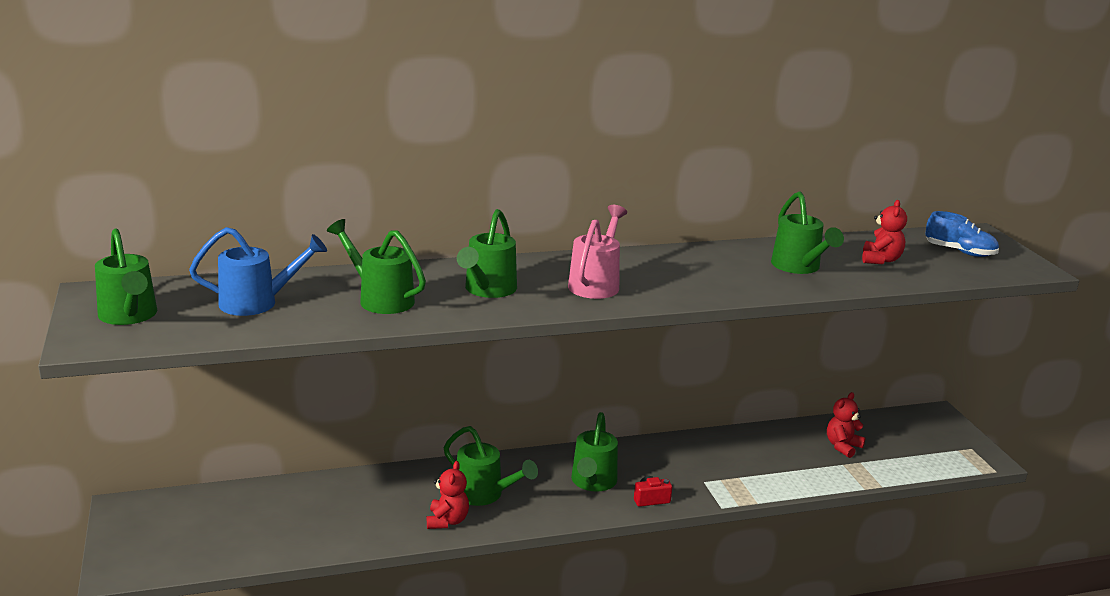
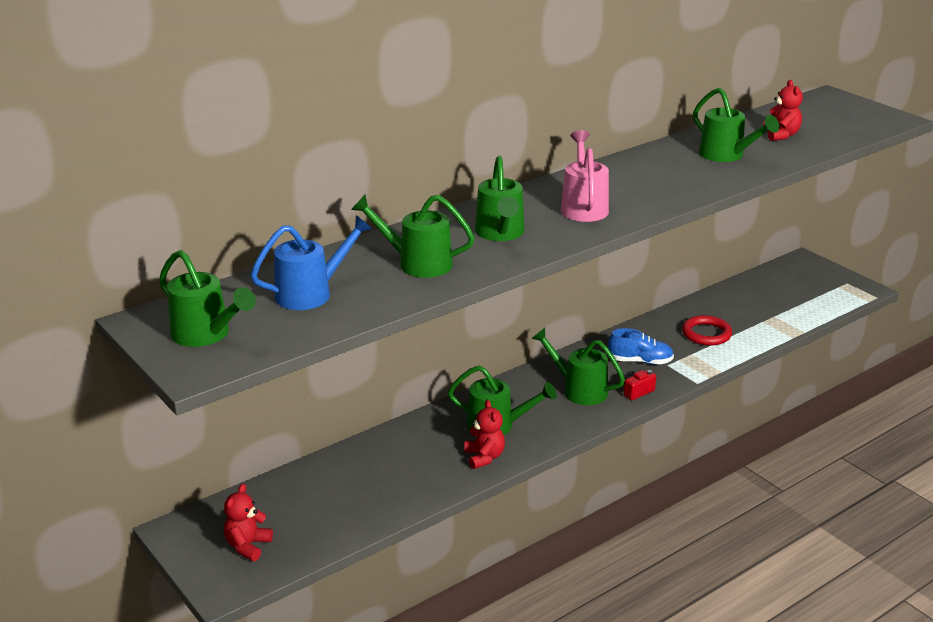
camera: 20 degrees left, 5 degrees up
(592, 482) = (579, 390): green watering can -> green watering can turned 135 degrees clockwise
(770, 461) = (706, 334): none -> red ring
(842, 446) = (752, 306): red teddy bear -> red teddy bear (248, 546)
(960, 252) = (831, 115): blue shoe -> blue shoe (640, 361)

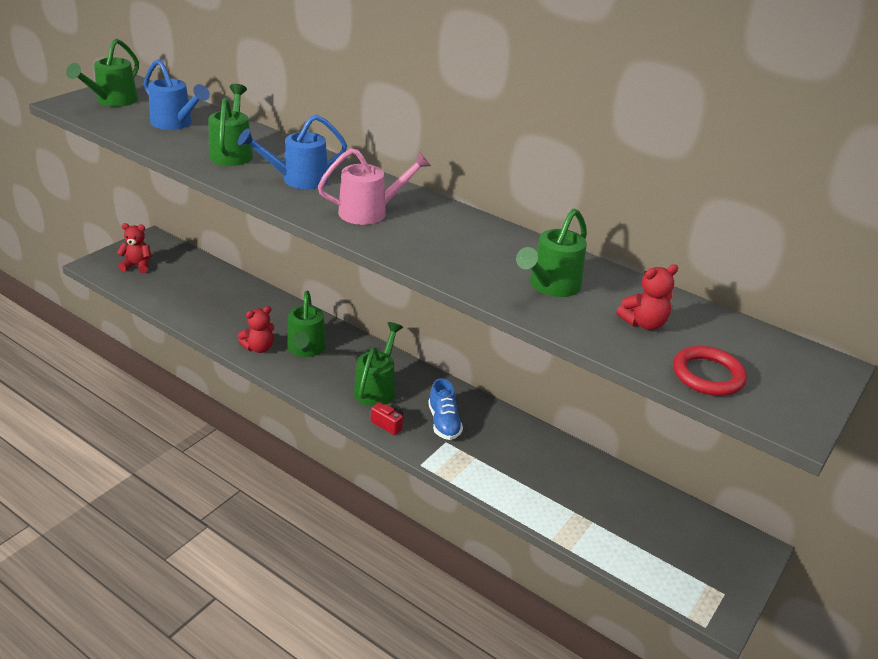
camera: 70 degrees right, 5 degrees up
(500, 233) = (298, 179): green watering can -> blue watering can
(706, 334) = (521, 467): red ring -> red ring (707, 375)

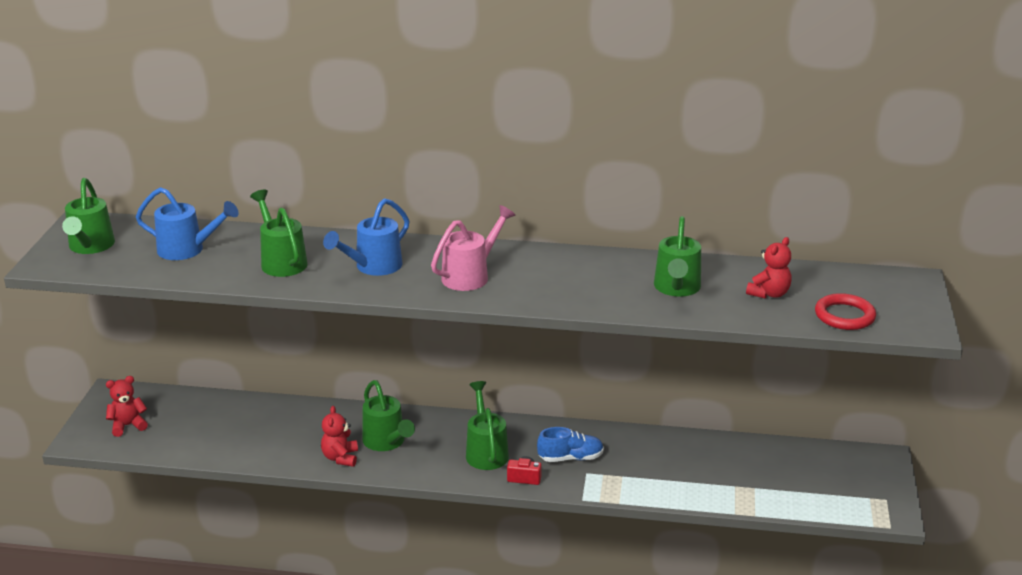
camera: 25 degrees left, 5 degrees down
(259, 348) = (340, 458): red teddy bear -> red teddy bear turned 150 degrees clockwise
(444, 423) = (570, 458): blue shoe -> blue shoe turned 60 degrees counterclockwise

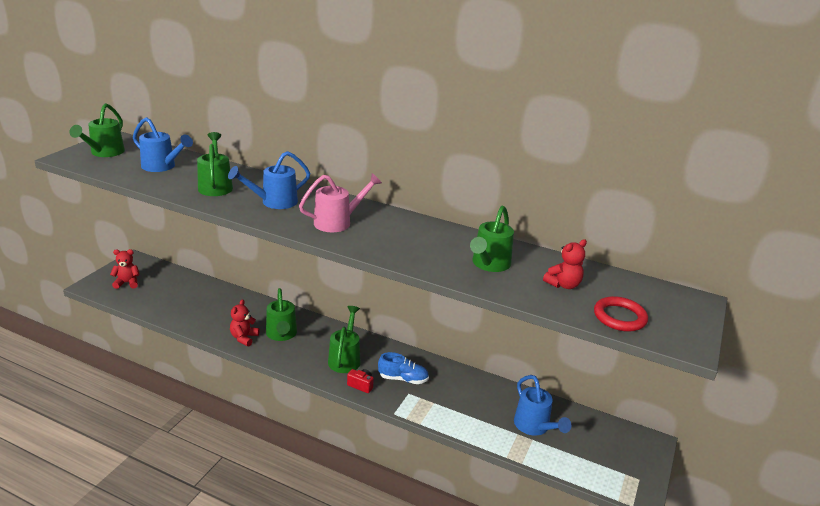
camera: 15 degrees right, 0 degrees up
(750, 473) = (534, 427): none -> blue watering can

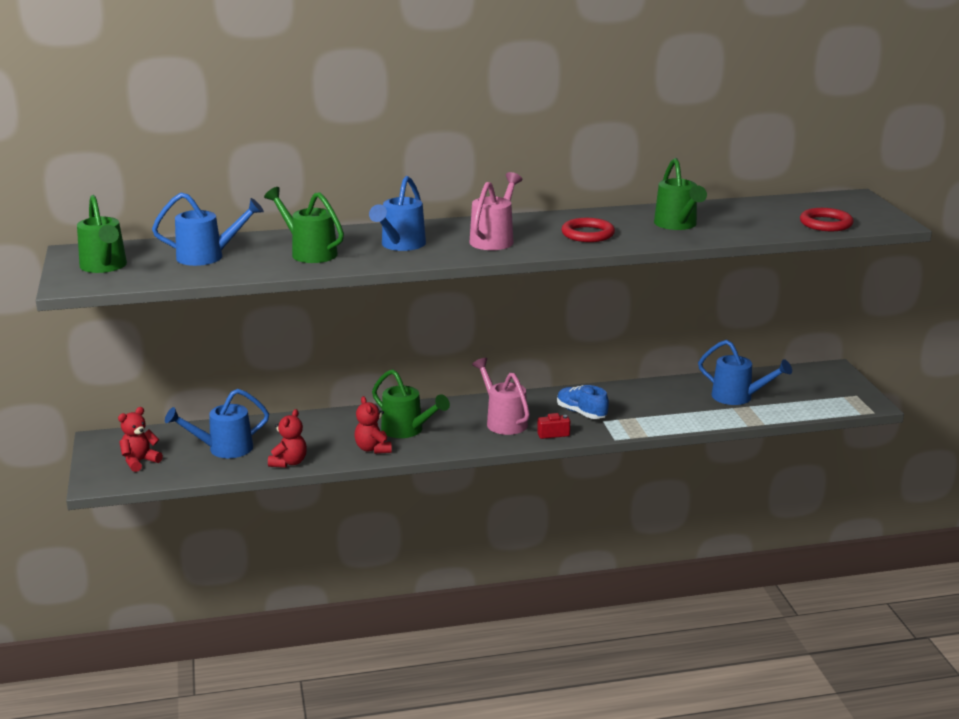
camera: 35 degrees left, 5 degrees down
(174, 296) = (224, 449): none -> blue watering can
(345, 358) = (503, 421): green watering can -> pink watering can
(403, 379) = (581, 413): blue shoe -> blue shoe turned 105 degrees counterclockwise
(407, 244) = (587, 234): none -> red ring
(563, 285) = (754, 218): red teddy bear -> red teddy bear (289, 462)

